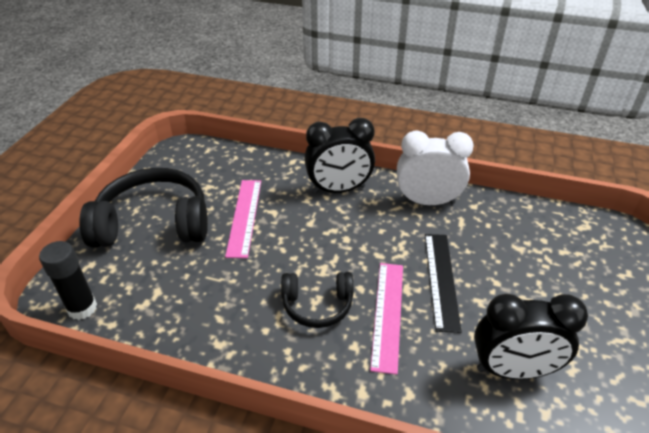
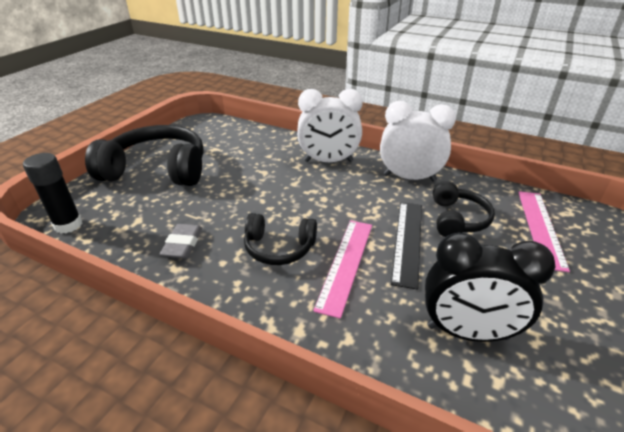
camera: 10 degrees right, 5 degrees down
(217, 315) = (183, 244): none -> grey eraser
(244, 216) = (237, 173): pink ruler -> pink ruler (540, 227)
(339, 189) = (328, 161): black clock -> white clock
(484, 247) = (457, 219): none -> black headphones

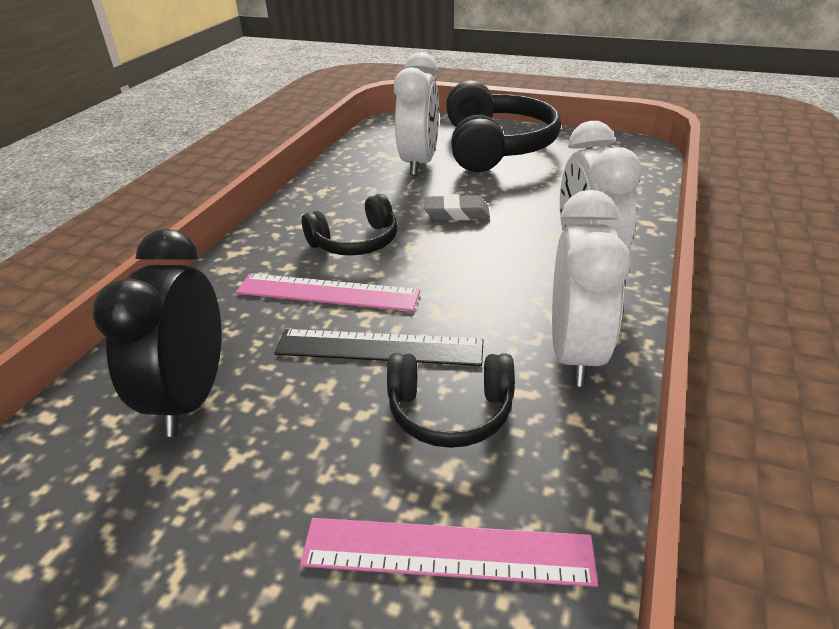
camera: 85 degrees right, 0 degrees up
(68, 225) = (383, 131): black glue stick -> none
(159, 208) = (419, 163): none -> white clock
(183, 244) = (359, 187): grey eraser -> grey eraser (456, 213)
(279, 248) = (356, 242): black headphones -> black headphones turned 120 degrees counterclockwise

